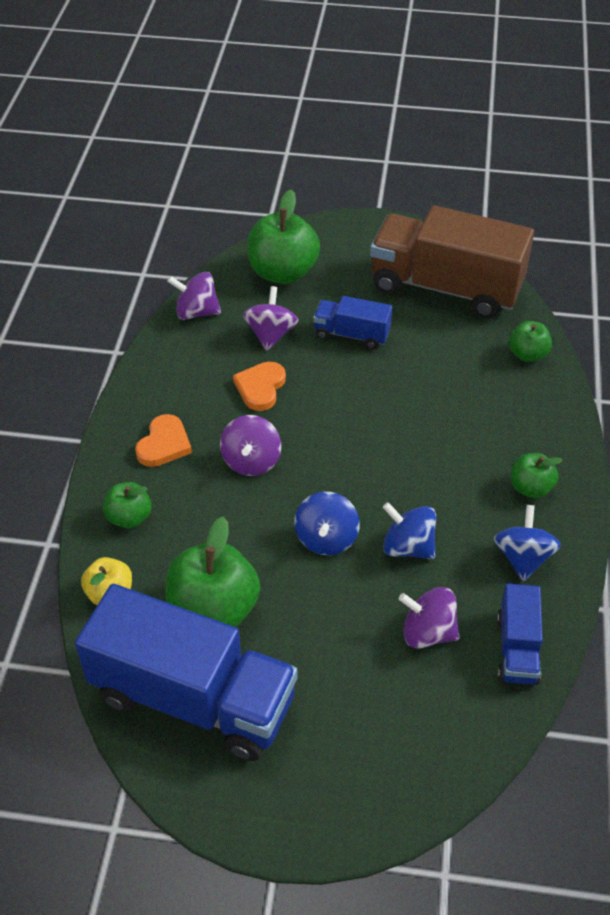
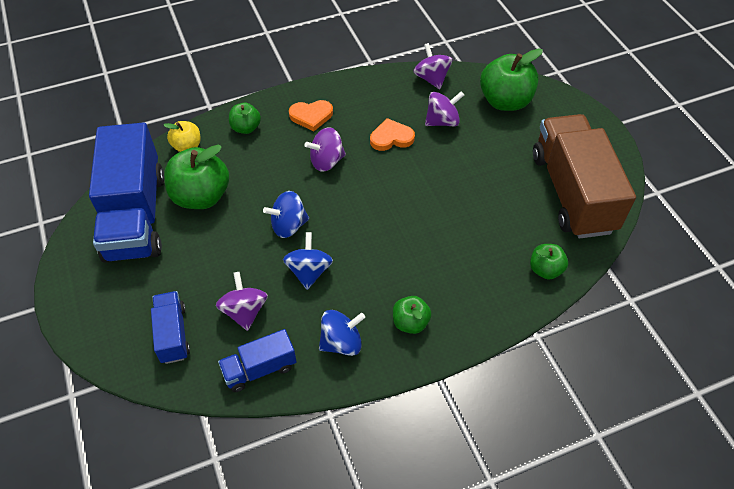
camera: 60 degrees right, 5 degrees up
(351, 334) = (477, 161): blue truck -> blue truck (173, 334)

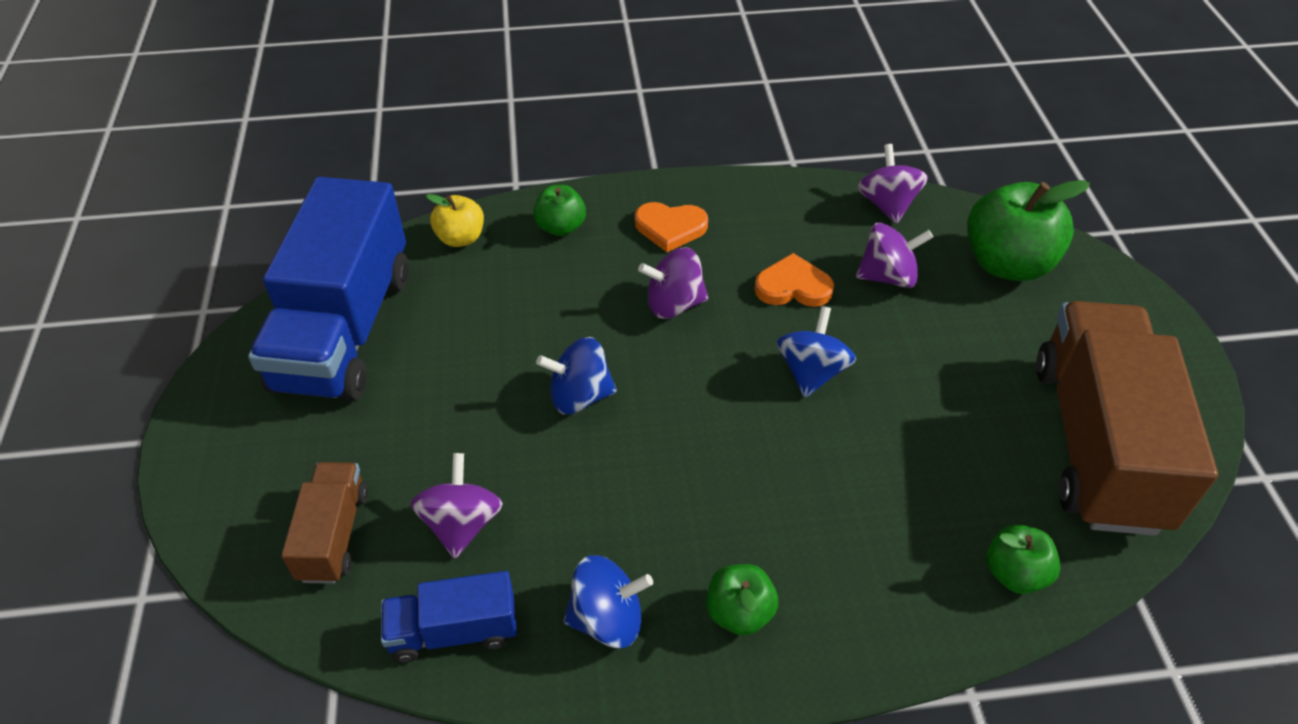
camera: 15 degrees right, 5 degrees down
(173, 334) = (334, 535): blue truck -> brown truck
(201, 196) = (456, 320): green apple -> none
(309, 271) = (589, 480): blue spinning top -> blue spinning top (811, 372)

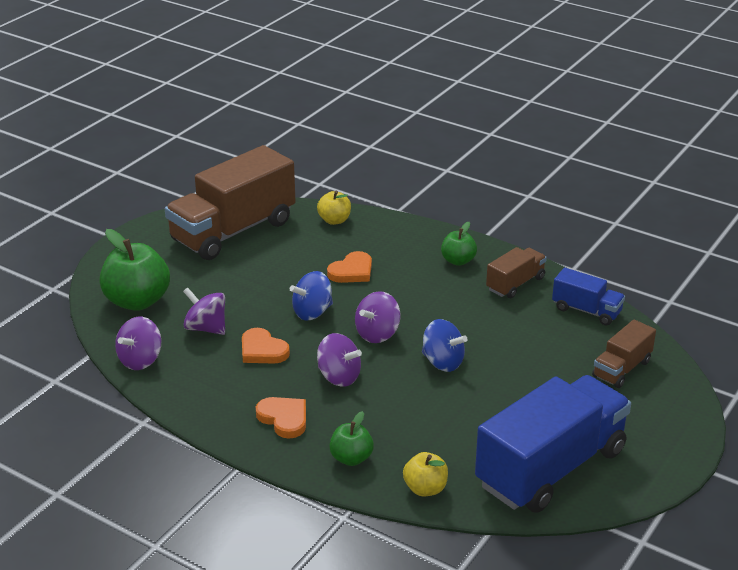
camera: 140 degrees left, 15 degrees down
(461, 524) = (553, 342): purple spinning top -> purple spinning top (377, 334)
(607, 619) = (515, 284): blue spinning top -> brown truck
(854, 477) = (352, 271): none -> orange heart
(1014, 573) = (334, 220): green apple -> yellow apple

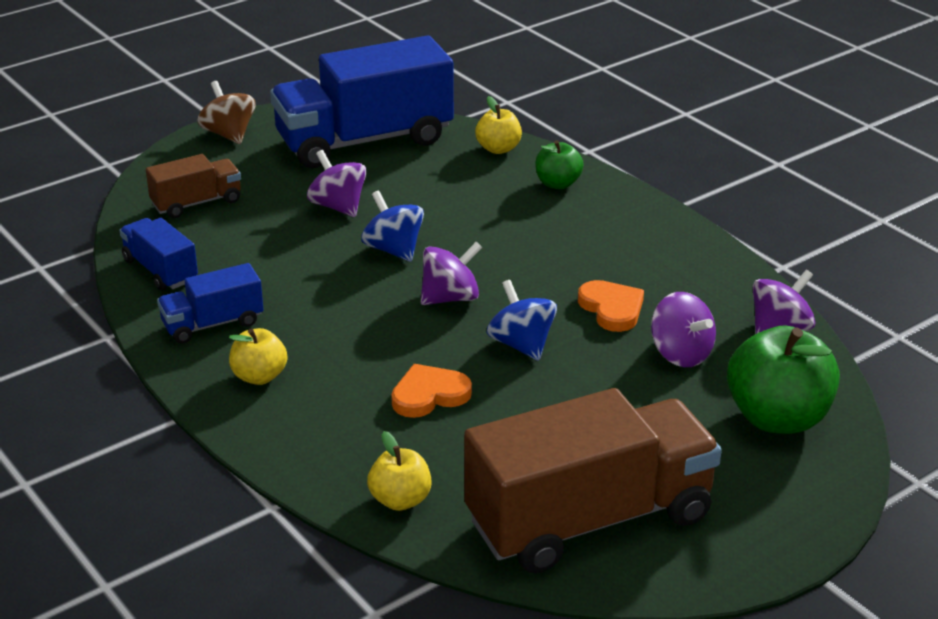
camera: 160 degrees left, 0 degrees up
(284, 419) = (614, 230): orange heart -> none
(312, 312) = (521, 345): blue spinning top -> blue spinning top turned 105 degrees counterclockwise
(339, 377) = (529, 259): purple spinning top -> purple spinning top (338, 206)
(458, 261) = (259, 376): green apple -> yellow apple
(515, 284) = (213, 324): brown truck -> blue truck
(673, 445) = (229, 134): none -> brown spinning top

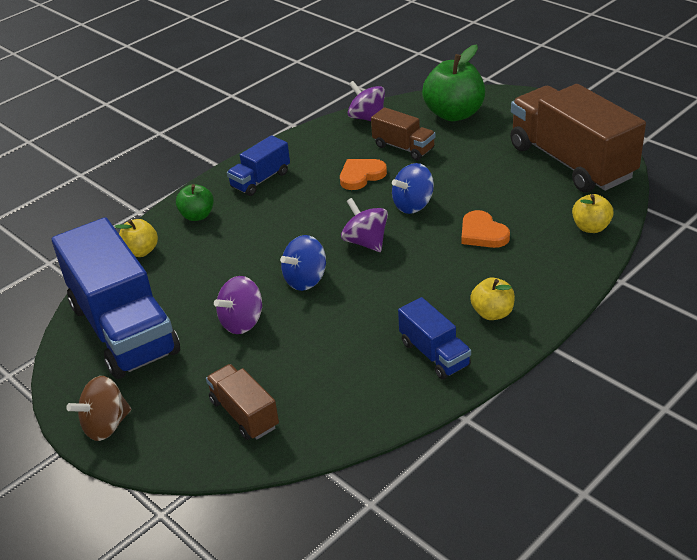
camera: 95 degrees left, 5 degrees up
(160, 270) = (364, 407): blue truck -> blue truck (260, 180)
(680, 354) = (403, 147): purple spinning top -> brown truck

